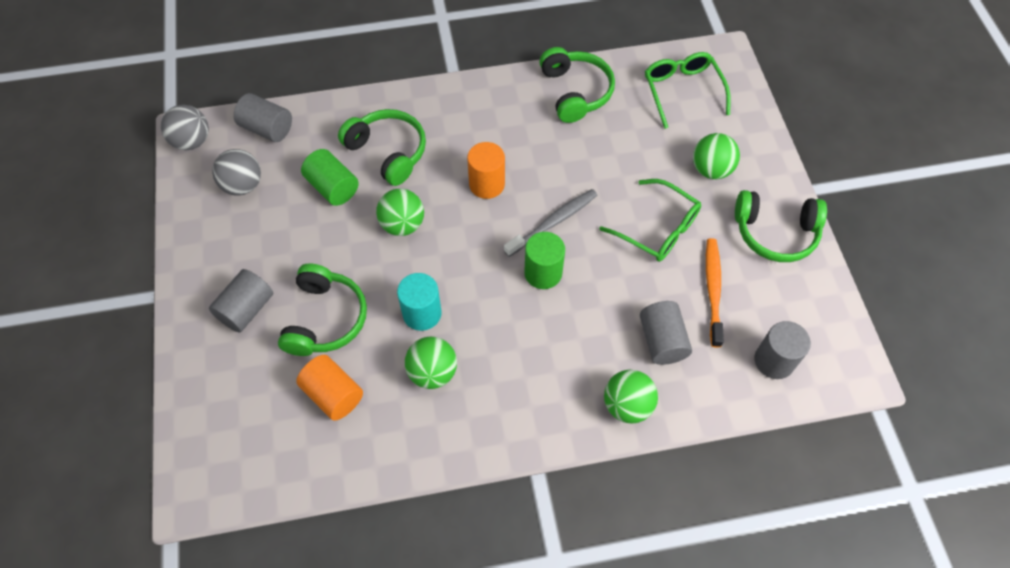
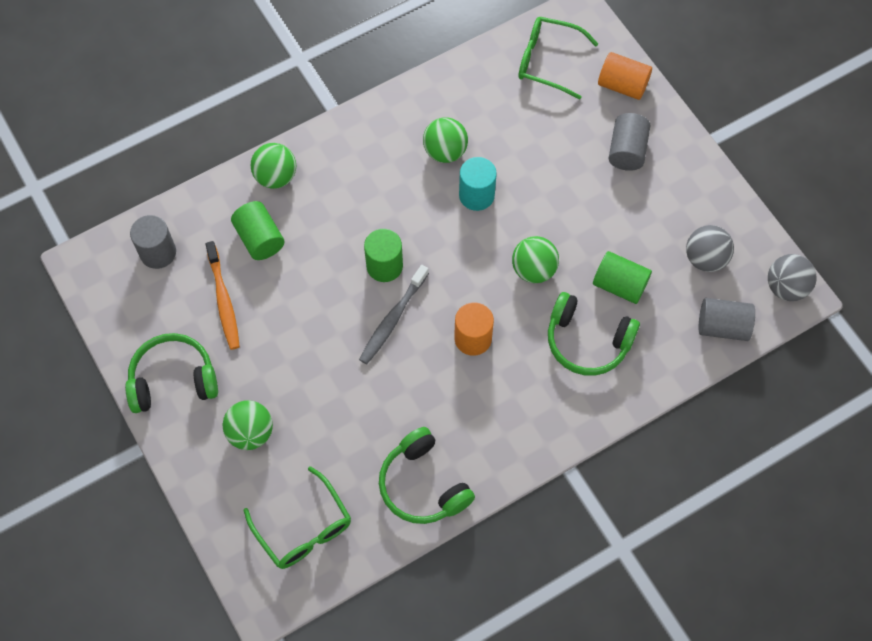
camera: 160 degrees right, 5 degrees up
(325, 319) = (556, 164): green headphones -> none
(333, 394) = (516, 110): orange cylinder -> orange cylinder (622, 85)
(657, 229) = (289, 346): green glasses -> green glasses (548, 61)
(662, 341) = (260, 238): grey cylinder -> green cylinder

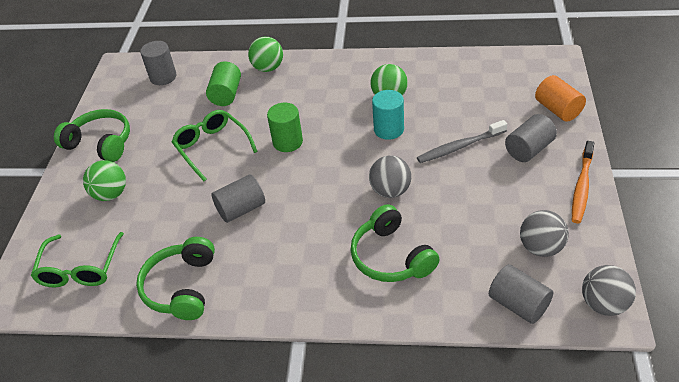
camera: 40 degrees right, 20 degrees down
(223, 300) = (172, 116): orange toothbrush -> orange toothbrush (581, 187)
(392, 319) = (263, 174): grey toothbrush -> grey toothbrush (459, 147)
(406, 371) = (241, 209): none -> grey cylinder
(473, 338) = (306, 212): orange cylinder -> none
(533, 269) = (390, 191): green ball -> grey ball
(548, 61) = (509, 76): green glasses -> green glasses (212, 147)
(619, 285) = (450, 232): green cylinder -> none

